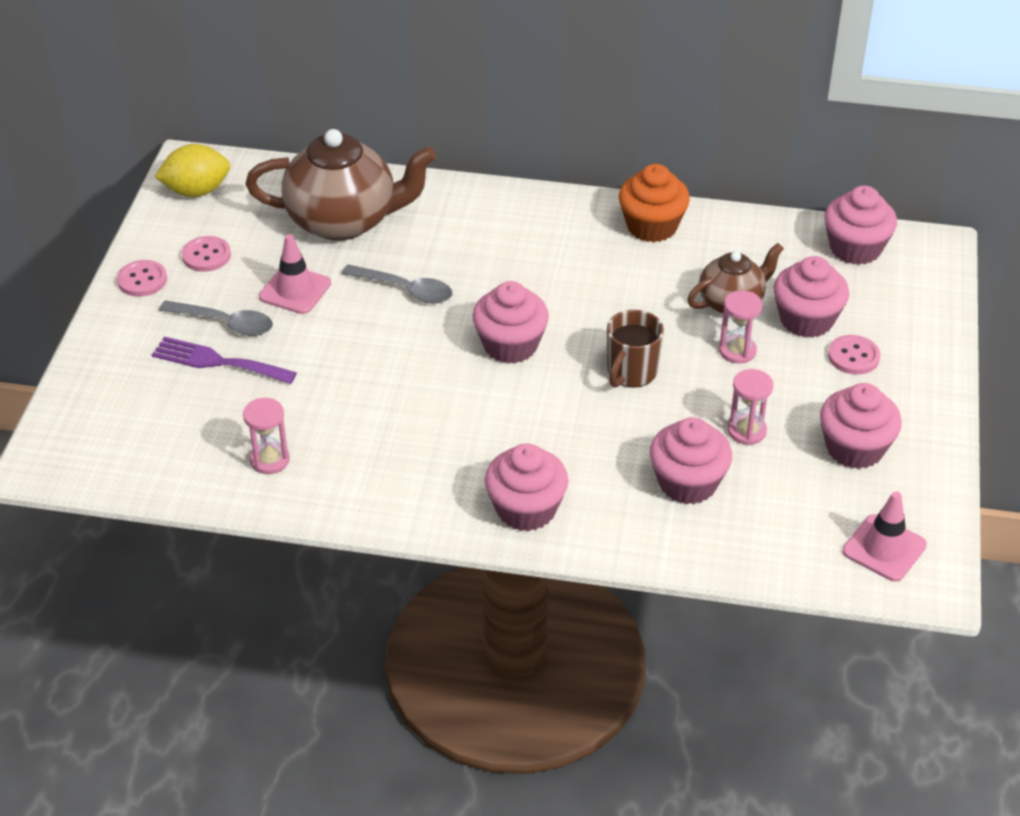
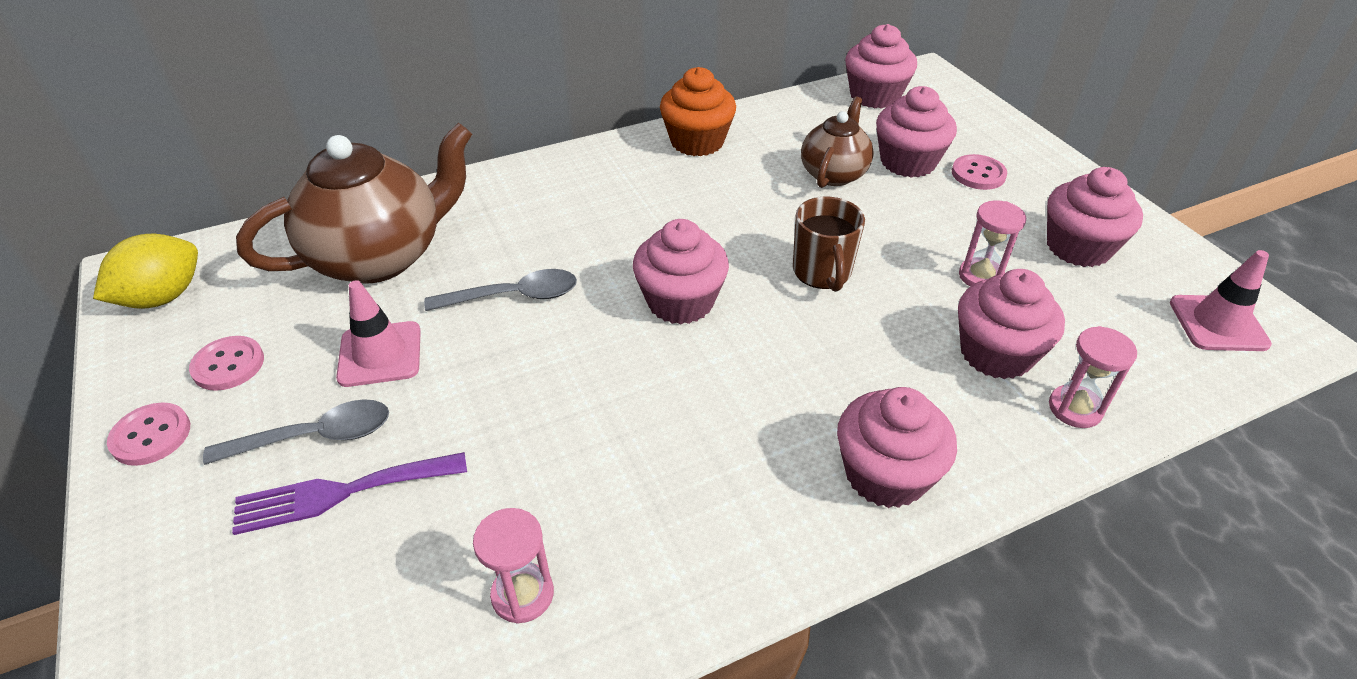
camera: 35 degrees left, 0 degrees up
(737, 351) = (887, 211): pink hourglass -> pink hourglass (1075, 408)

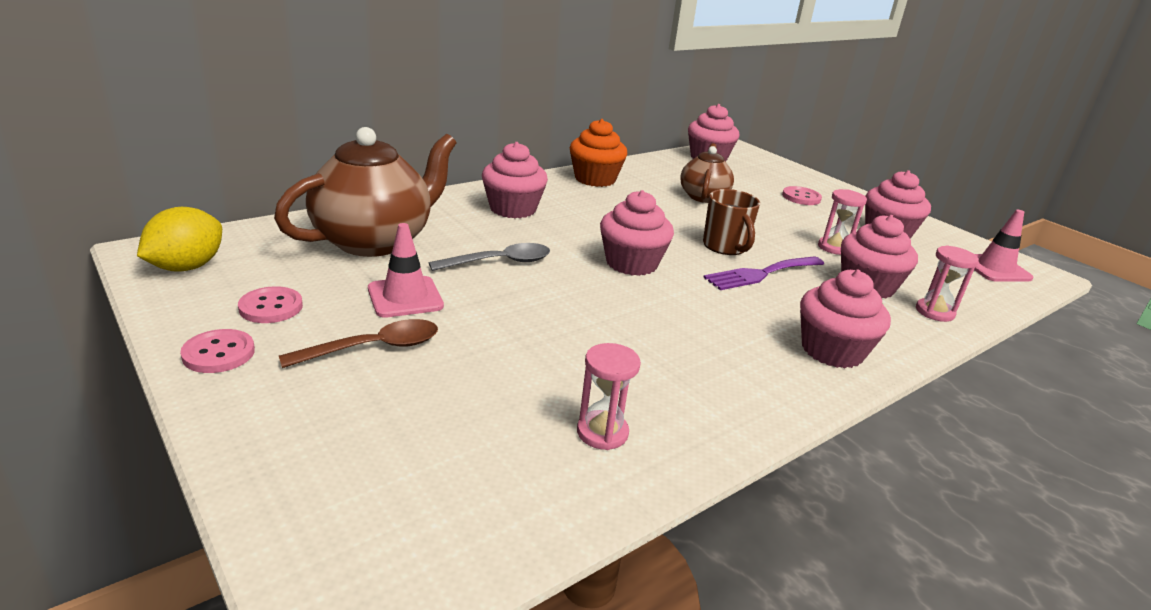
camera: 15 degrees left, 15 degrees down
(314, 437) = (373, 348): grey spoon -> brown spoon
(341, 493) = (415, 381): purple fork -> purple fork (761, 274)
(908, 162) = (750, 191): pink cupcake -> pink cupcake (513, 209)

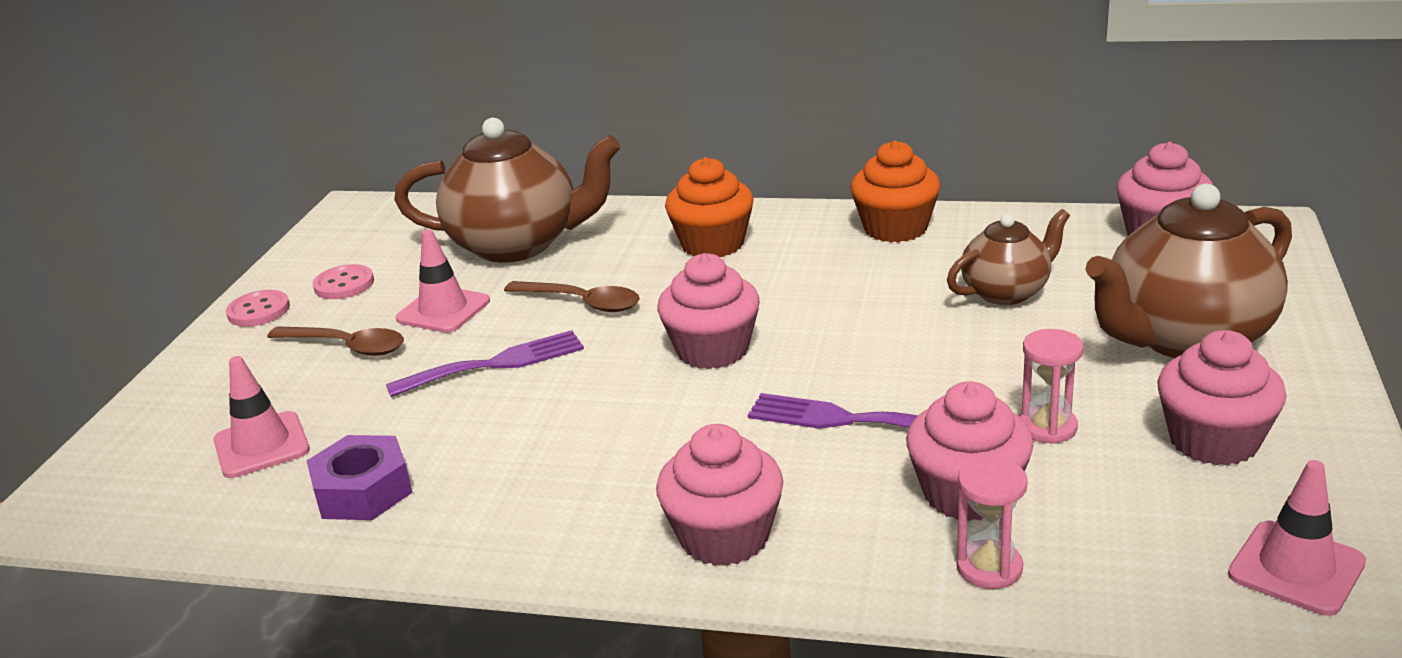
camera: 55 degrees right, 0 degrees up
(187, 267) = (351, 229): yellow lemon -> none
(452, 445) = (261, 445): none -> pink traffic cone
(499, 262) = (581, 303): grey spoon -> brown spoon
(513, 209) = (712, 244): pink cupcake -> orange cupcake
(519, 316) = (496, 364): none -> purple fork
(602, 432) = (363, 491): pink hourglass -> purple nut
(725, 247) = (876, 370): brown mug -> none
(801, 197) = (1185, 338): pink button -> brown teapot

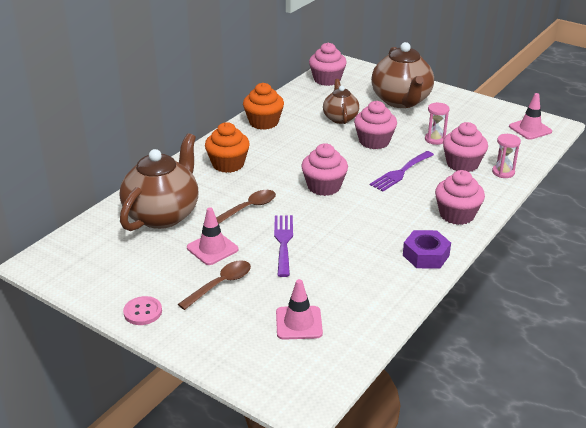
camera: 70 degrees left, 5 degrees up
(344, 284) = (144, 277): pink button -> none
(363, 491) = (364, 295): purple nut -> purple nut (426, 255)
(1213, 441) = (462, 118): pink cupcake -> pink cupcake (374, 141)

